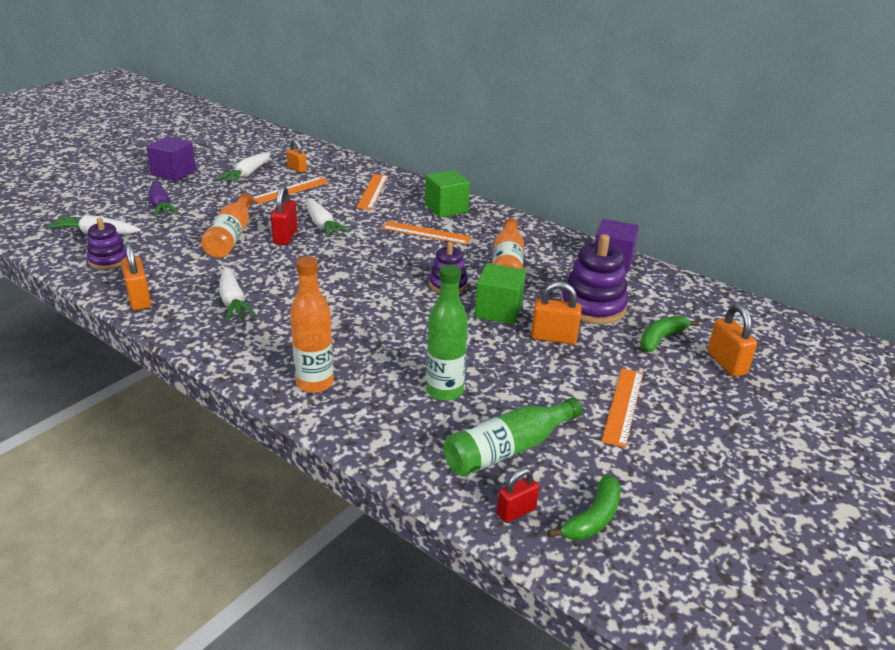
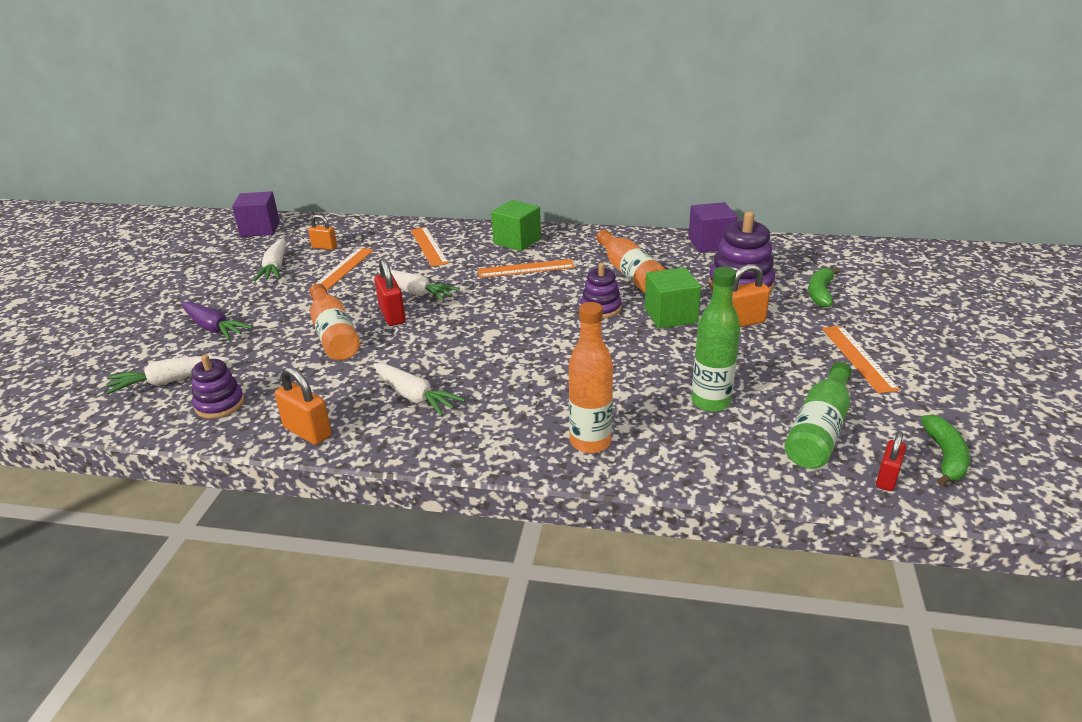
camera: 25 degrees left, 0 degrees up
(174, 173) = (187, 290): purple cube -> purple cube (260, 229)
(726, 363) = (887, 295): orange padlock -> none

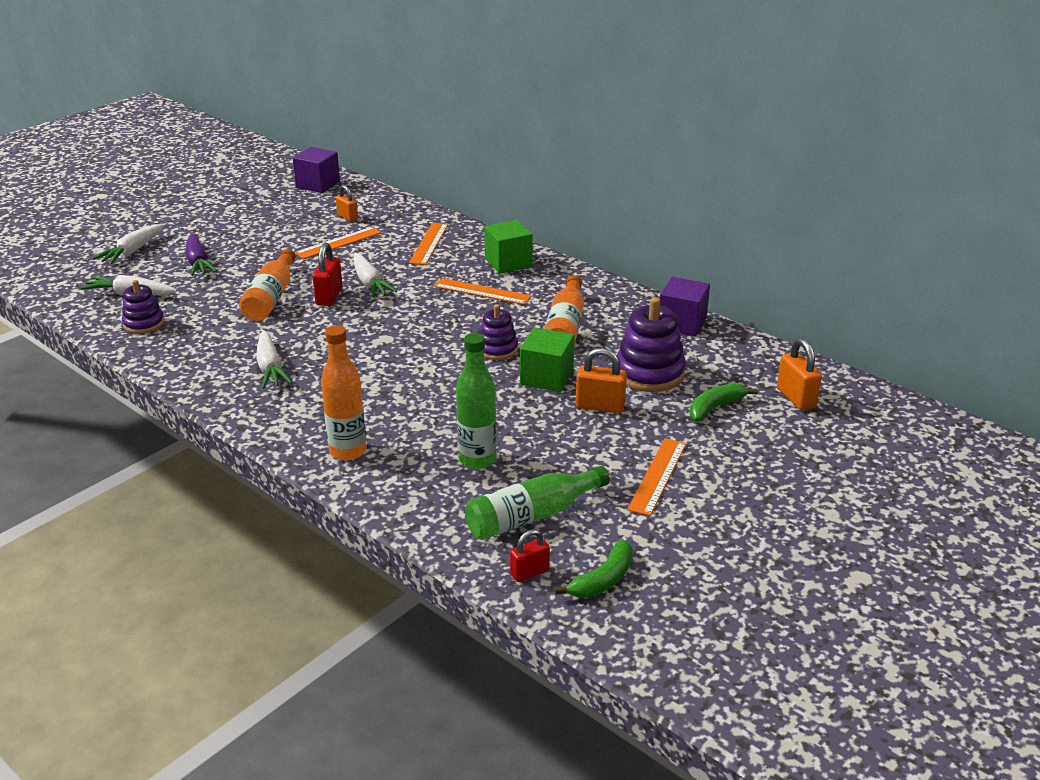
camera: 30 degrees right, 0 degrees up
(275, 268) = (292, 225): white carrot -> white carrot (132, 251)
(307, 432) = (175, 365): orange padlock -> orange padlock (796, 398)

